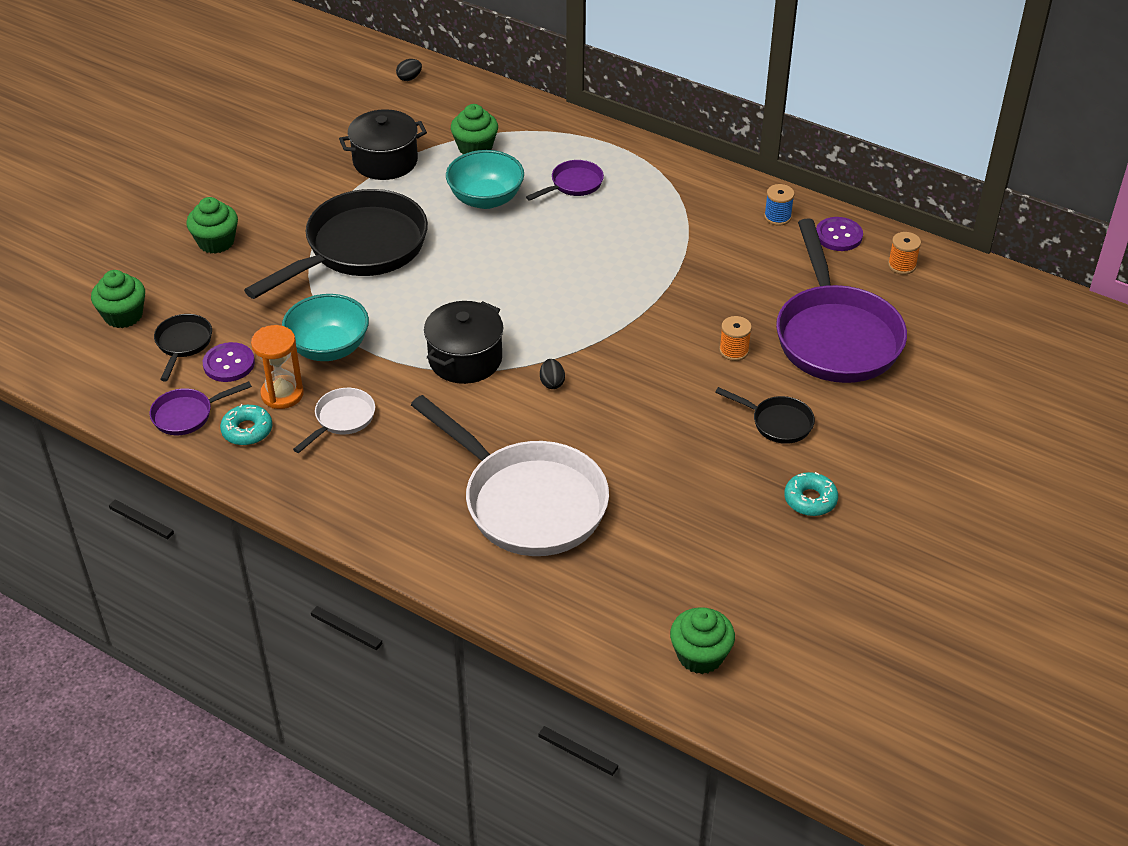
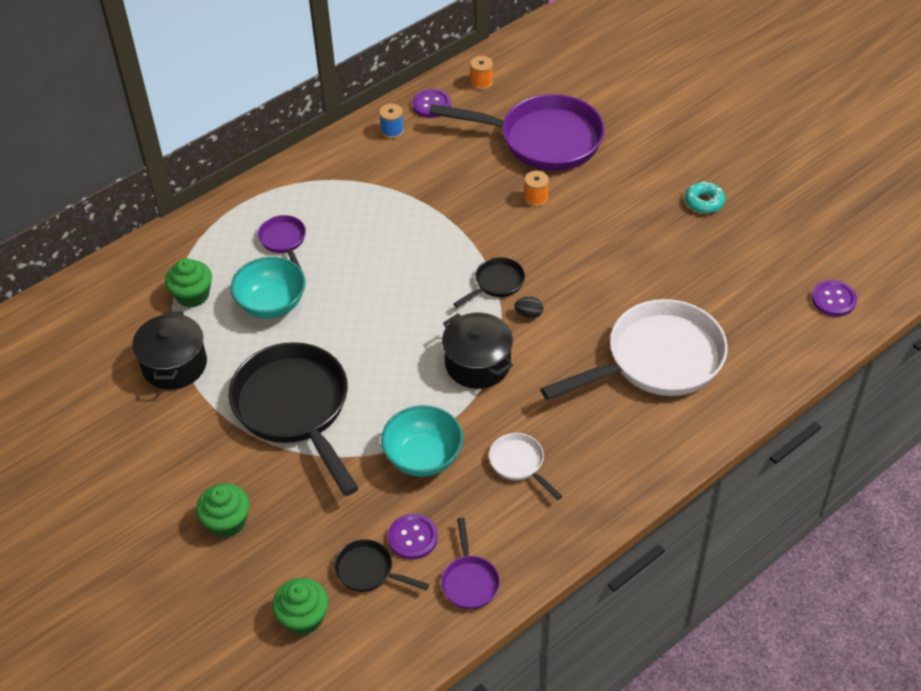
camera: 70 degrees left, 5 degrees up
(247, 430) = (507, 537): turquoise donut -> none
(282, 394) = (470, 502): orange hourglass -> none
(409, 78) = (52, 320): black egg -> none
(700, 655) = (833, 299): green cupcake -> purple button
(777, 423) = (622, 197): black pan -> black pan (496, 283)

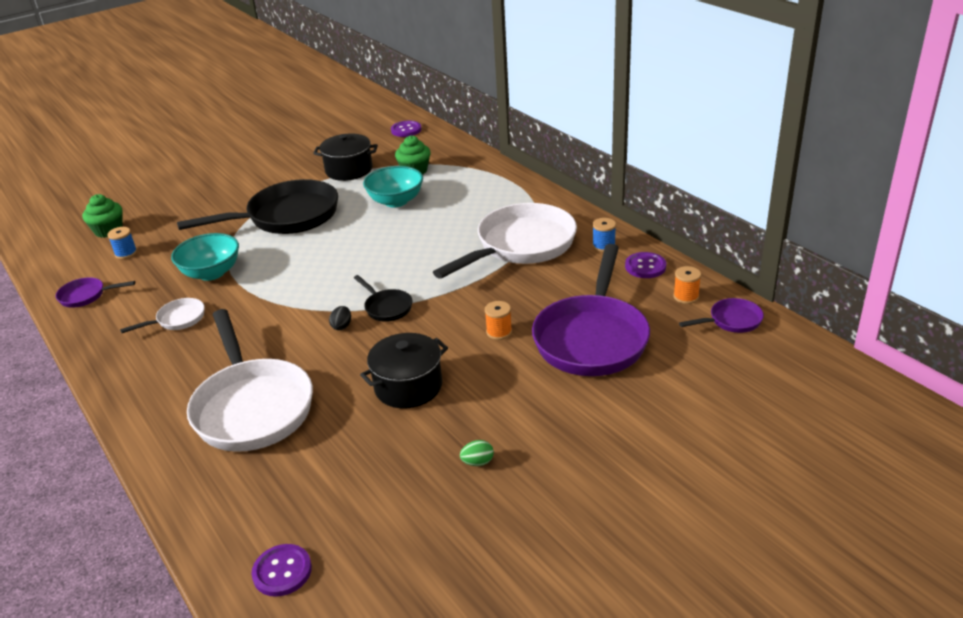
camera: 95 degrees right, 15 degrees down
(227, 521) = (203, 199): green cupcake -> none
(284, 241) = (464, 202): purple pan -> purple pan (731, 321)
(369, 571) = (126, 253): black pan -> blue spool
(386, 190) = (520, 246): none -> white pan
(412, 537) = (141, 270): purple button -> purple button (406, 130)
(477, 364) = (294, 298): black pot -> black pot (408, 386)
(704, 202) = (477, 462): turquoise donut -> green egg

